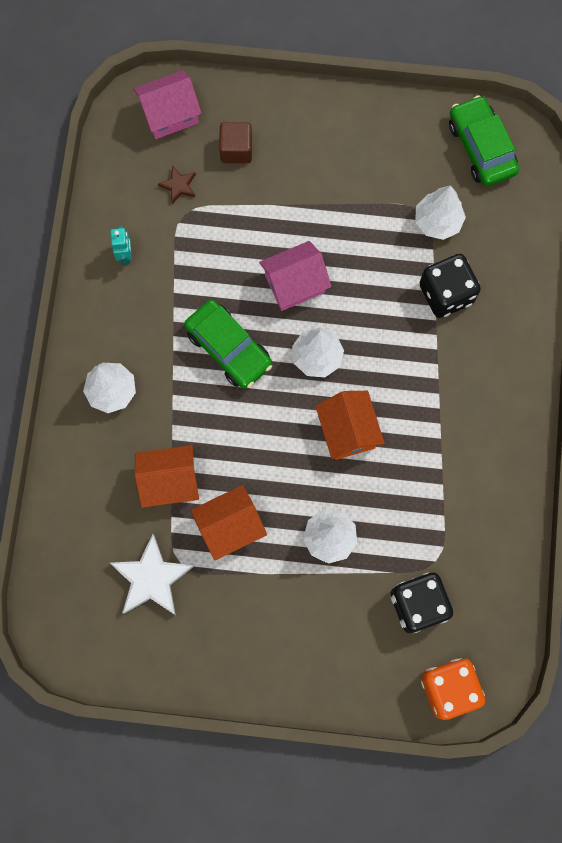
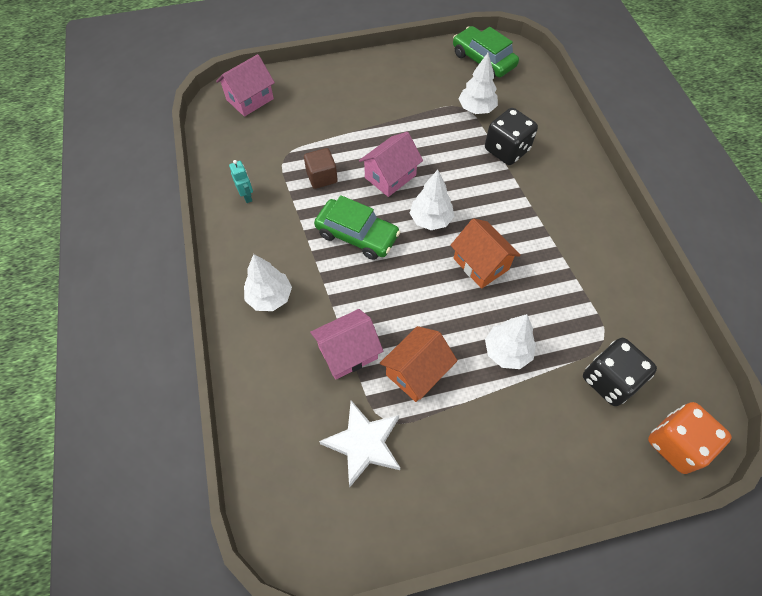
camera: 20 degrees left, 15 degrees down
(170, 481) = (348, 352): orange house -> pink house
(178, 186) = (273, 140): brown star -> none
(236, 150) = (308, 107): brown cube -> brown cube (322, 177)

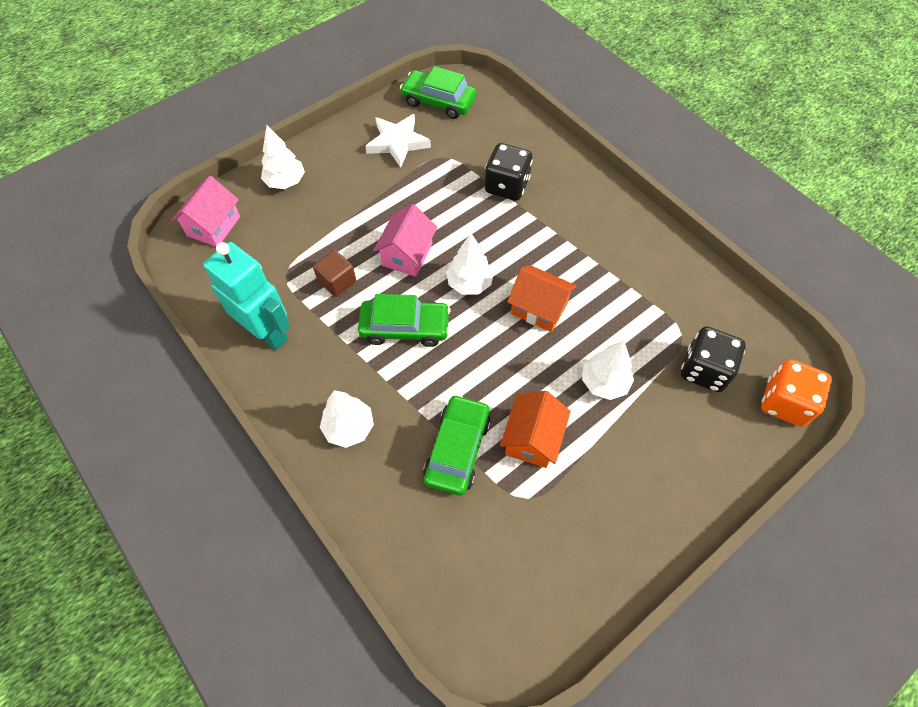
camera: 25 degrees left, 0 degrees up
(247, 196) = (267, 332): turquoise robot -> turquoise robot, size x2.39
(348, 352) = (457, 449): pink house -> green car
(364, 444) = (518, 530): white star -> white star (398, 142)
(476, 109) = (457, 154): white tree -> white tree (285, 182)

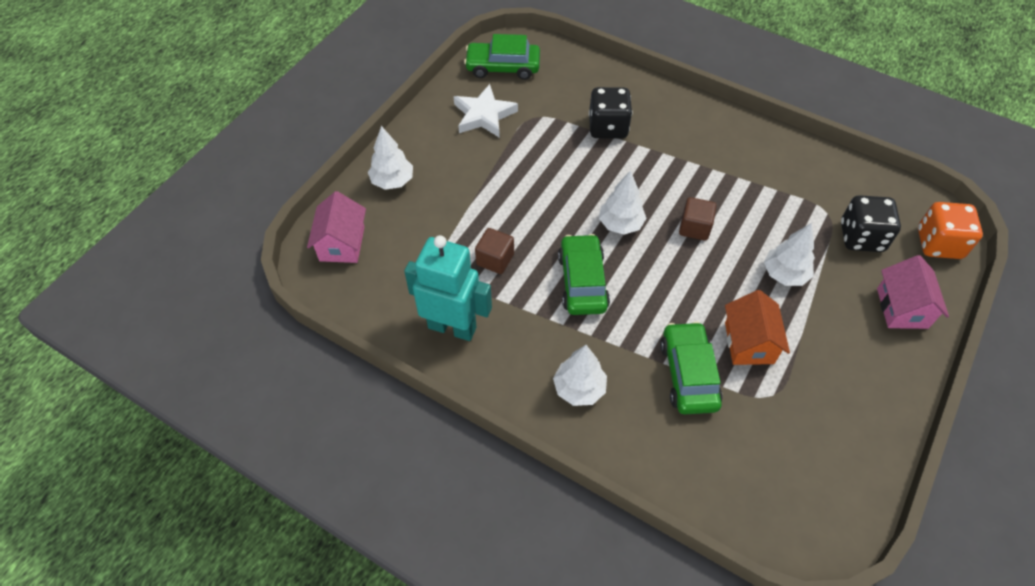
camera: 20 degrees left, 5 degrees down
(405, 327) = (582, 282): green car -> green car turned 75 degrees counterclockwise
(407, 254) = (548, 215): pink house -> pink house (902, 308)
(539, 308) = (694, 228): orange house -> brown cube

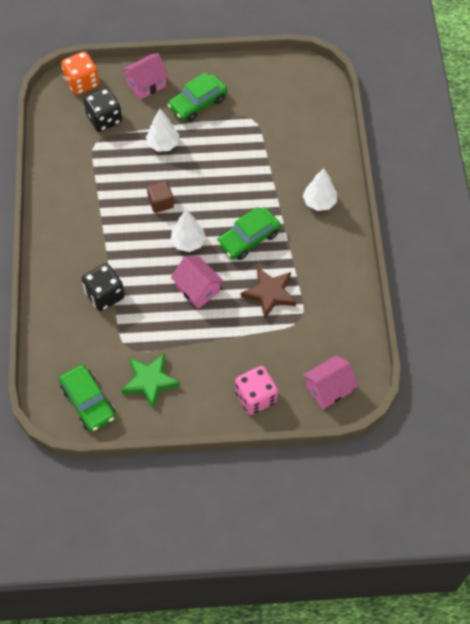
camera: 125 degrees left, 5 degrees up
(392, 181) = (255, 397): white tree -> pink dice
(452, 327) = (334, 285): turquoise robot -> none
(484, 115) = (150, 381): white star -> green star
(495, 259) = (269, 293): brown cube -> brown star
(553, 201) = (197, 289): none -> pink house
(688, 374) = (269, 159): green car -> green car (198, 103)
(749, 343) = (226, 141): orange house -> none

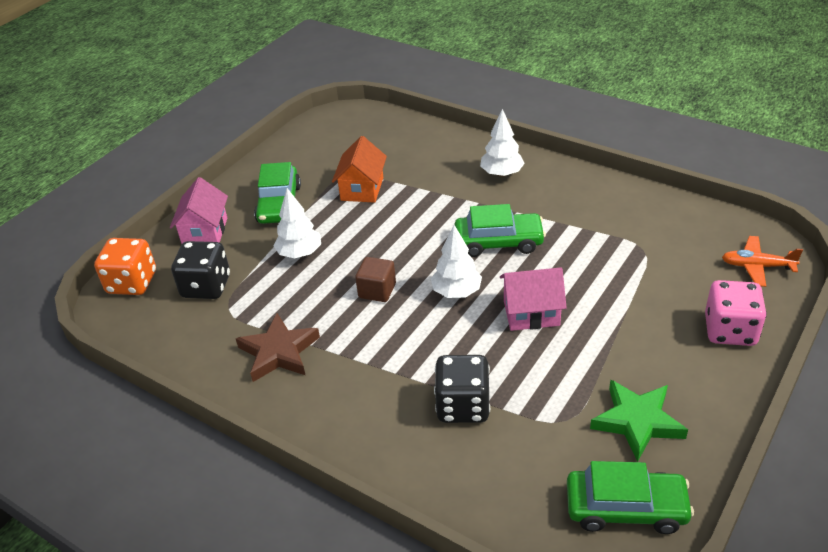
camera: 50 degrees left, 20 degrees down
(245, 136) = (362, 189): none -> orange house
(248, 238) = (498, 242): green car -> green car turned 90 degrees counterclockwise
(269, 293) = (588, 257): brown star -> brown star (279, 352)
(328, 389) = (757, 266): pink house -> orange plane

